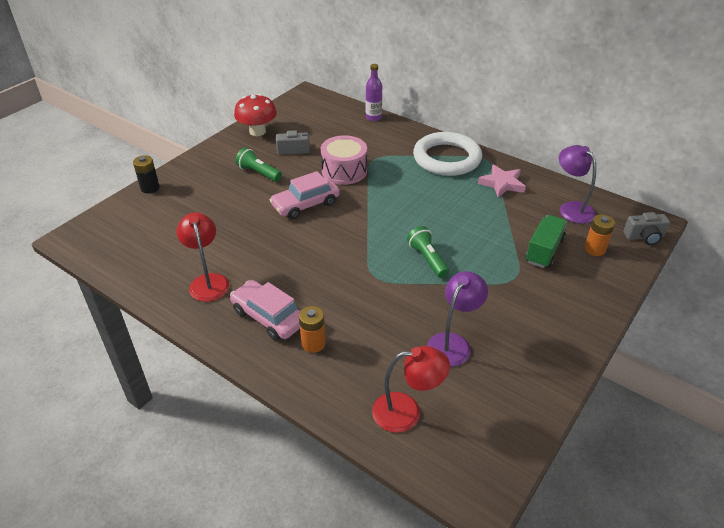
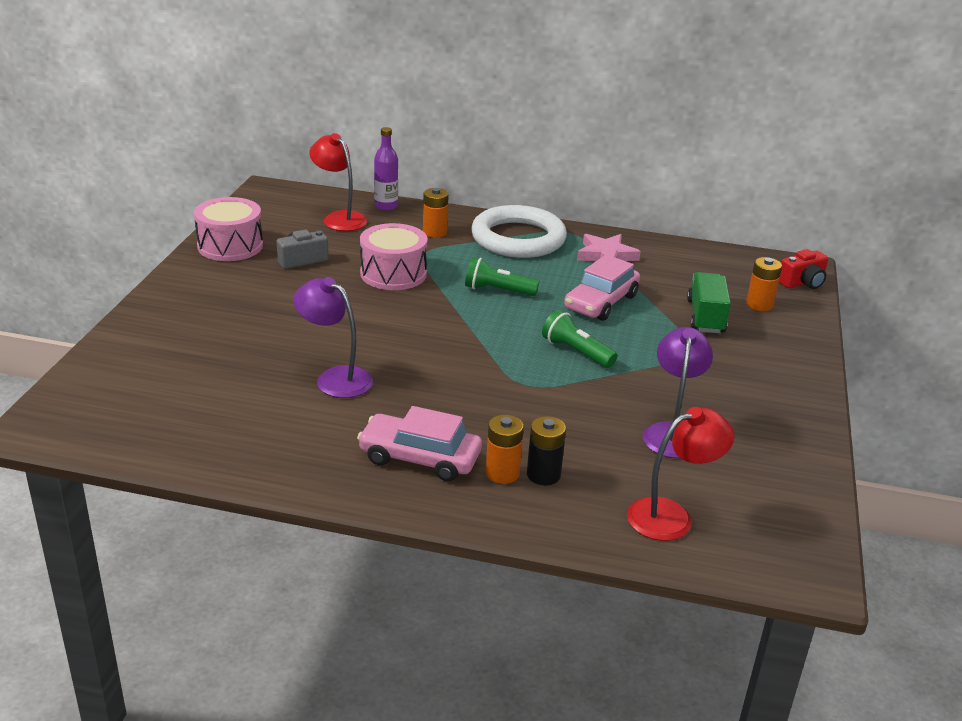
camera: 25 degrees left, 10 degrees down
(150, 188) = (116, 341): black battery -> black battery (543, 475)
(208, 281) = (300, 436): red lamp -> red lamp (339, 218)
(257, 131) = (230, 246): red mushroom -> pink drum
(258, 173) = (272, 295): green flashlight -> green flashlight (498, 291)
(305, 204) = (370, 321): pink car -> pink car (601, 302)
(392, 143) = (434, 232): none -> orange battery
(571, 208) = (704, 268): purple lamp -> purple lamp (335, 378)
(644, 237) = (802, 283): grey camera -> red camera

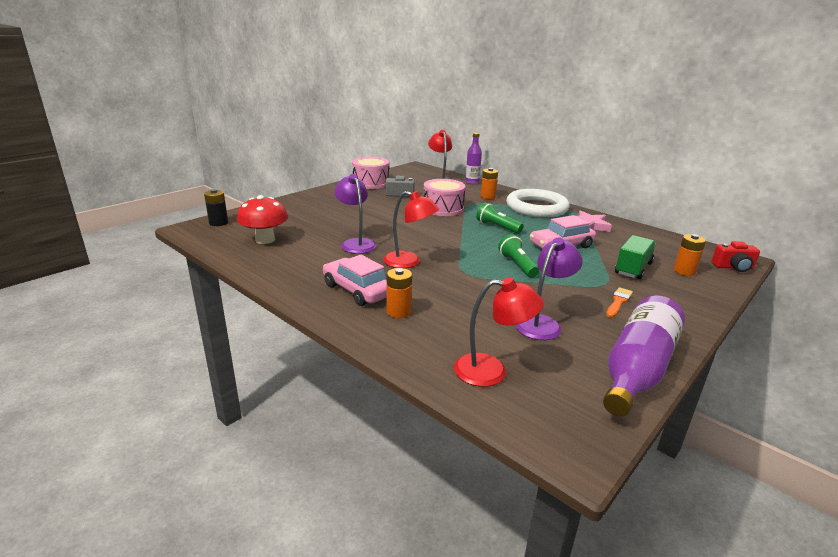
camera: 30 degrees right, 5 degrees down
(190, 412) = (265, 240): none -> red mushroom
(440, 389) = (409, 262): none -> red lamp
(543, 475) = (424, 320): black battery -> black battery (218, 223)
(724, 374) = (618, 302): none -> orange brush
(801, 459) = (637, 369): none -> purple bottle

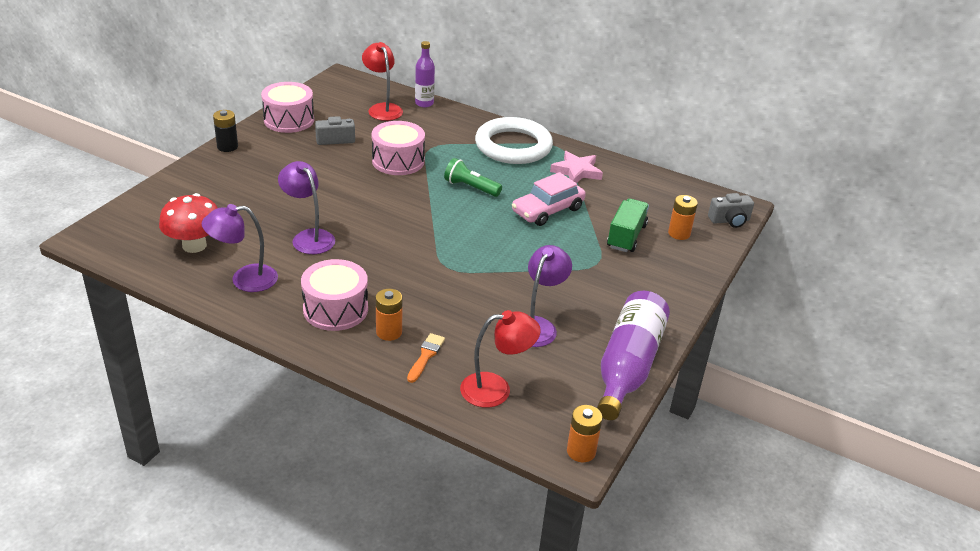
camera: 15 degrees left, 10 degrees up
(218, 223) = (119, 223): black battery -> black battery (227, 147)
(291, 263) = (244, 279): none -> purple lamp
(357, 290) = (335, 309): pink car -> pink drum
(409, 262) = (380, 259): red lamp -> none
(487, 196) = (450, 131): orange battery -> orange battery (581, 451)
(517, 265) = (502, 248): green flashlight -> none
(618, 302) = (611, 287): orange brush -> orange brush (426, 356)
(733, 267) = (729, 220): red camera -> grey camera

